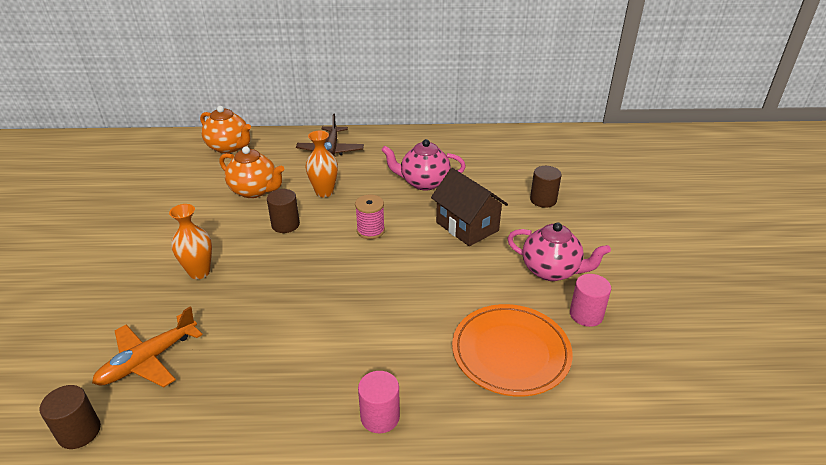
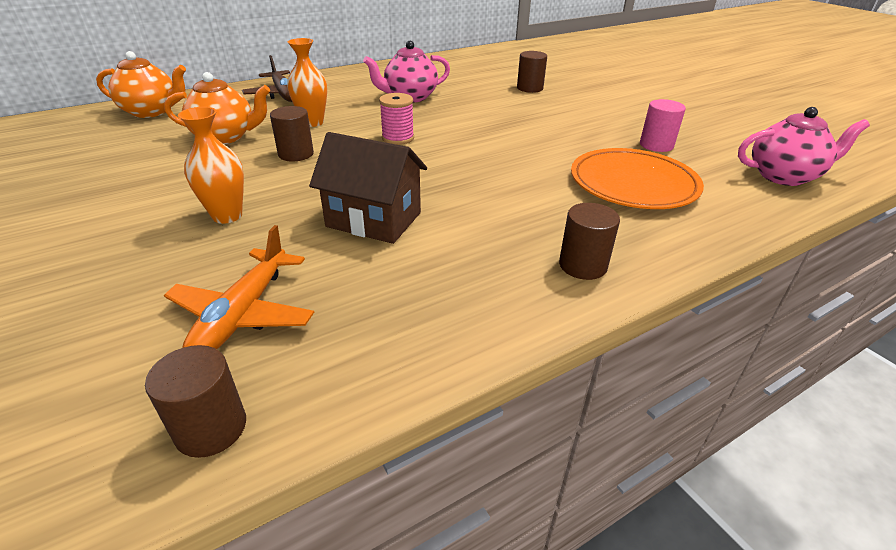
camera: 30 degrees left, 0 degrees up
(380, 417) = (582, 265): pink cylinder -> brown cylinder
(467, 226) = (487, 116): brown house -> brown house (374, 219)
(551, 270) = (594, 126): pink teapot -> pink teapot (784, 176)

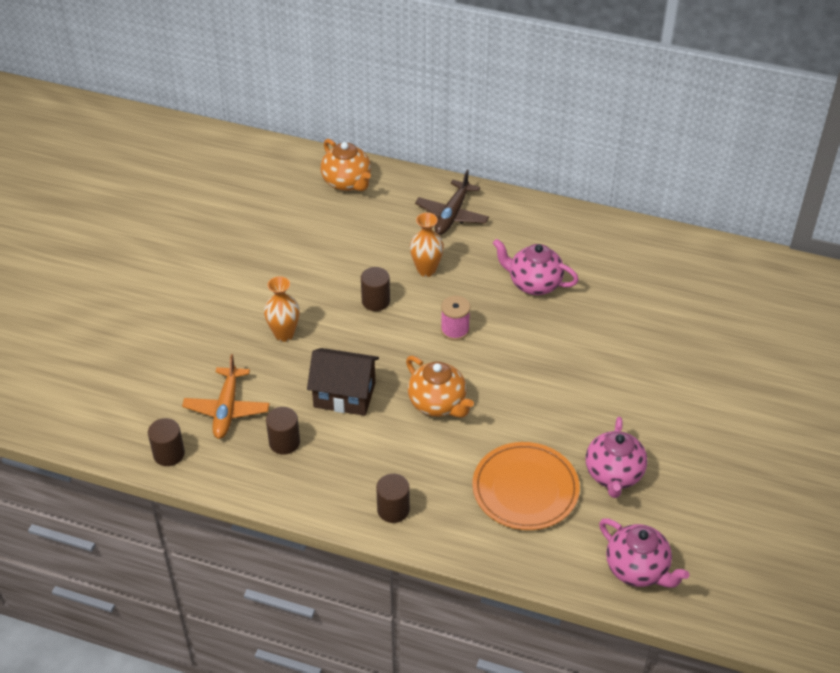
camera: 50 degrees right, 10 degrees up
(226, 137) = (358, 250): orange teapot -> orange teapot (438, 404)
(243, 314) = (227, 409): orange plane -> orange plane turned 60 degrees counterclockwise
(374, 219) = (344, 395): brown house -> brown house turned 60 degrees counterclockwise
(529, 88) = (649, 339): brown cylinder -> brown cylinder (284, 442)
(656, 145) = (613, 475): pink cylinder -> pink teapot

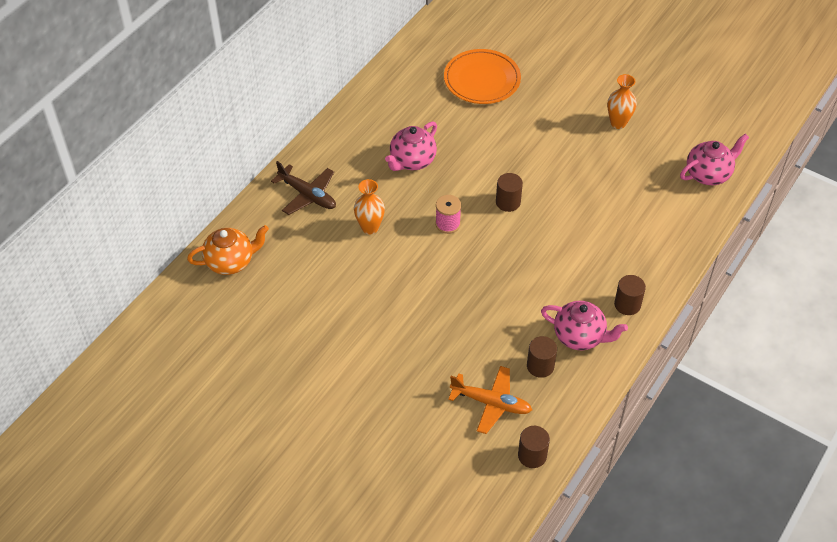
camera: 75 degrees left, 5 degrees up
(284, 334) = (413, 345): orange vase -> orange vase (618, 123)
(344, 395) = (498, 314): brown house -> none
(375, 301) = (395, 271): brown cylinder -> brown cylinder (508, 202)
(438, 404) = (526, 253): orange teapot -> none
(525, 489) = (625, 218): orange plate -> orange plate (482, 80)
(613, 475) = (622, 164): pink teapot -> pink teapot (580, 336)

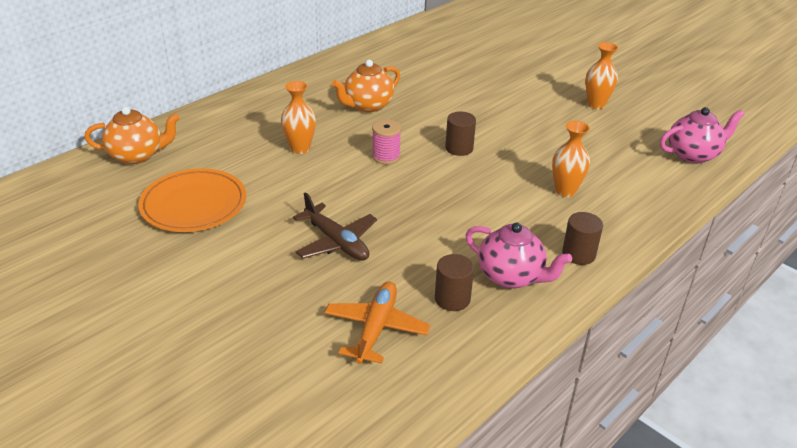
camera: 10 degrees right, 15 degrees down
(307, 195) = (247, 117): brown plane -> brown plane (336, 242)
(412, 161) = (367, 106): pink teapot -> orange teapot
(482, 80) = (461, 60): orange plate -> orange plate (194, 204)
(491, 403) = (376, 328): orange plane -> orange plane turned 105 degrees counterclockwise
(532, 455) = (411, 397): brown cylinder -> none
(607, 237) = (565, 191): none -> orange vase

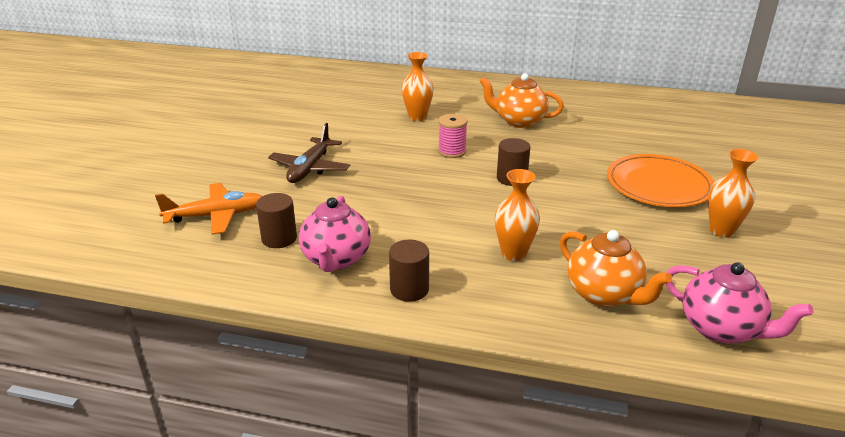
camera: 60 degrees right, 5 degrees down
(137, 155) = (340, 75): orange teapot -> orange teapot (604, 294)
(194, 204) = (304, 108): orange plate -> orange plate (658, 185)

